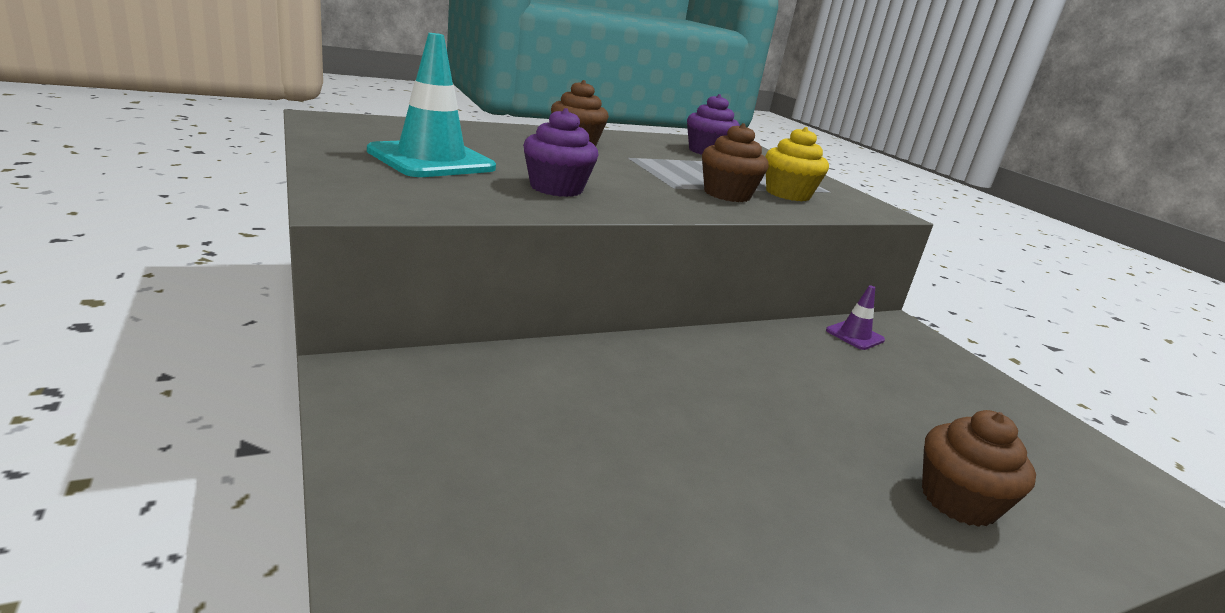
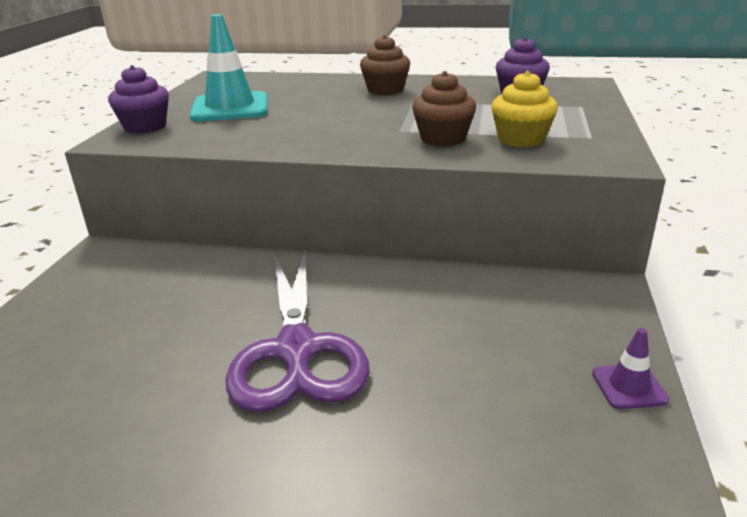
camera: 40 degrees right, 5 degrees up
(556, 188) = (284, 131): purple cupcake -> purple cupcake (145, 127)
(770, 438) = (297, 350): none -> purple scissors
(855, 335) = (529, 288): purple traffic cone -> purple traffic cone (629, 386)
(958, 501) = (384, 444): brown cupcake -> none

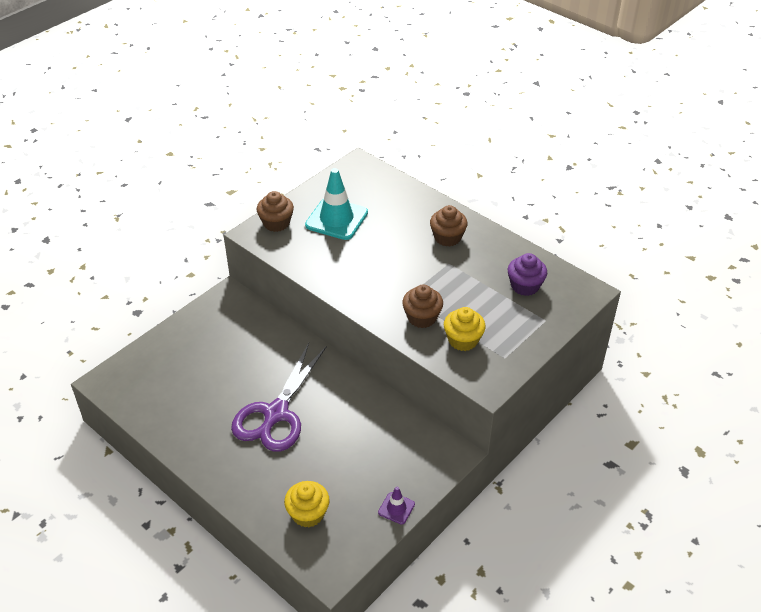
camera: 30 degrees right, 15 degrees up
(145, 127) = (276, 223): purple cupcake -> brown cupcake
(504, 470) = (308, 514): none -> yellow cupcake

